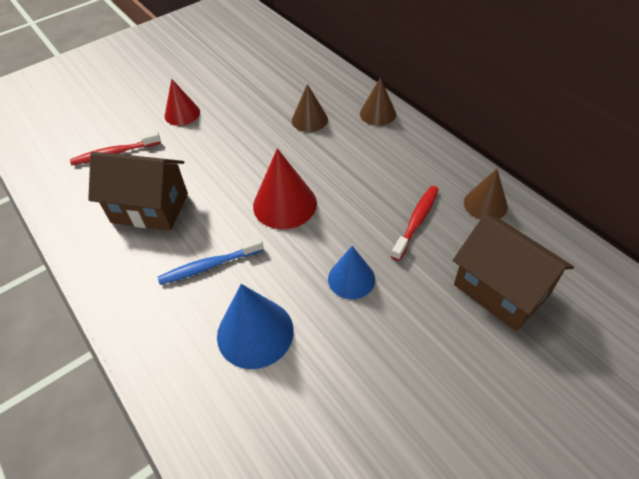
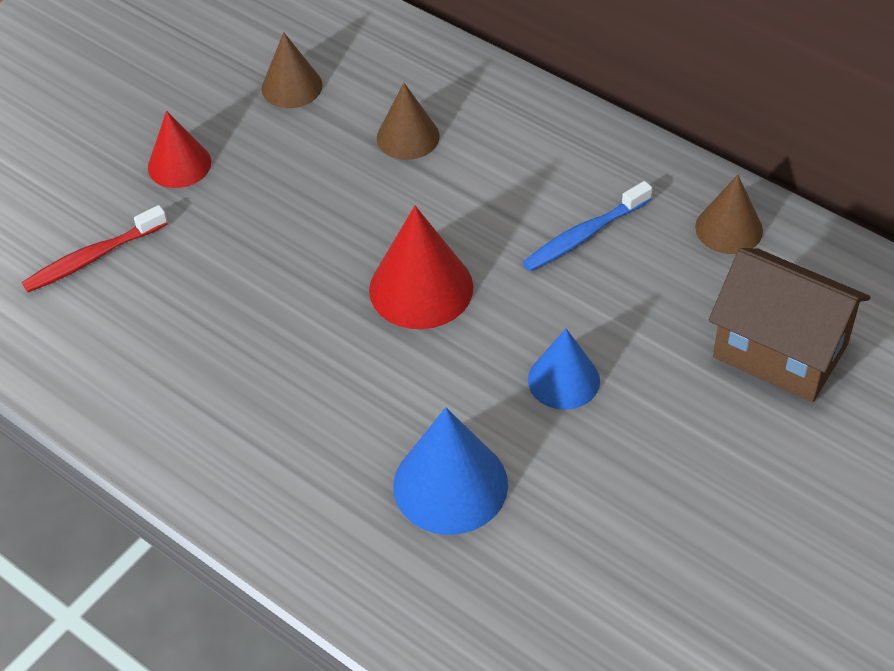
camera: 15 degrees left, 0 degrees up
(150, 208) = (201, 337): brown house -> none
(209, 266) = (340, 407): blue toothbrush -> blue toothbrush (584, 235)
(377, 113) = (518, 106): brown cone -> brown cone (292, 86)
(416, 221) = (634, 275): red toothbrush -> none

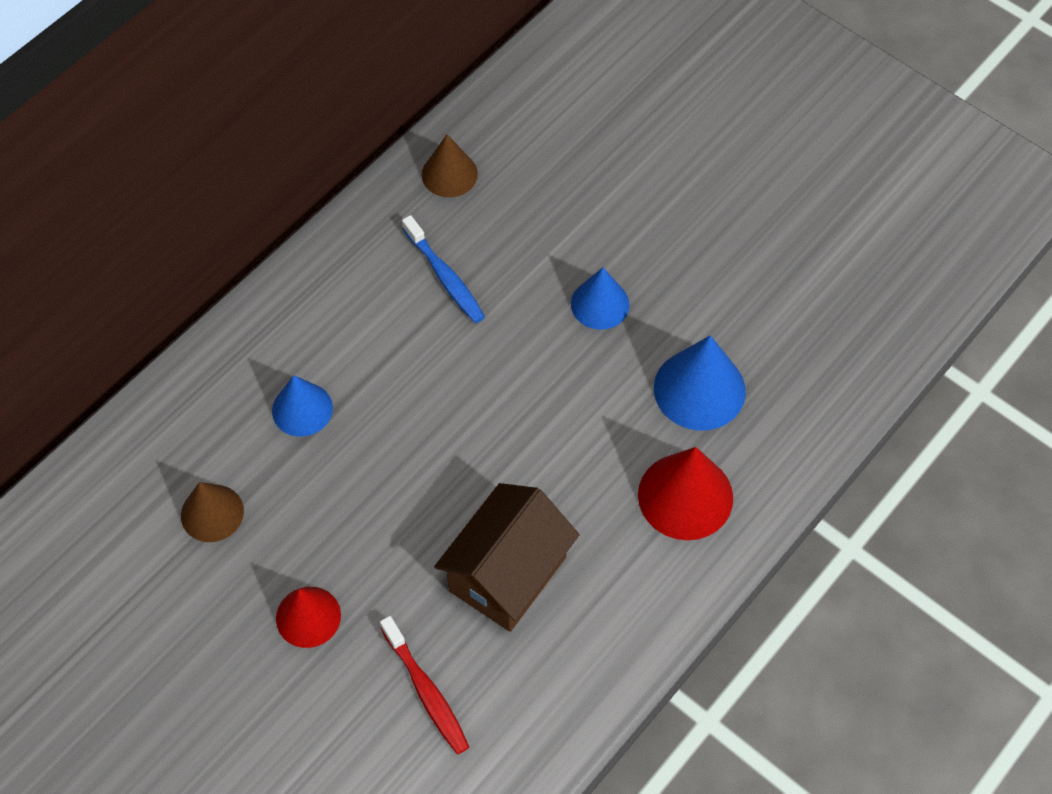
camera: 90 degrees left, 10 degrees up
(408, 137) = (302, 409): brown cone -> blue cone
(421, 288) = (493, 404): red cone -> red cone (685, 496)
(780, 351) = (580, 158): brown house -> brown house (507, 574)

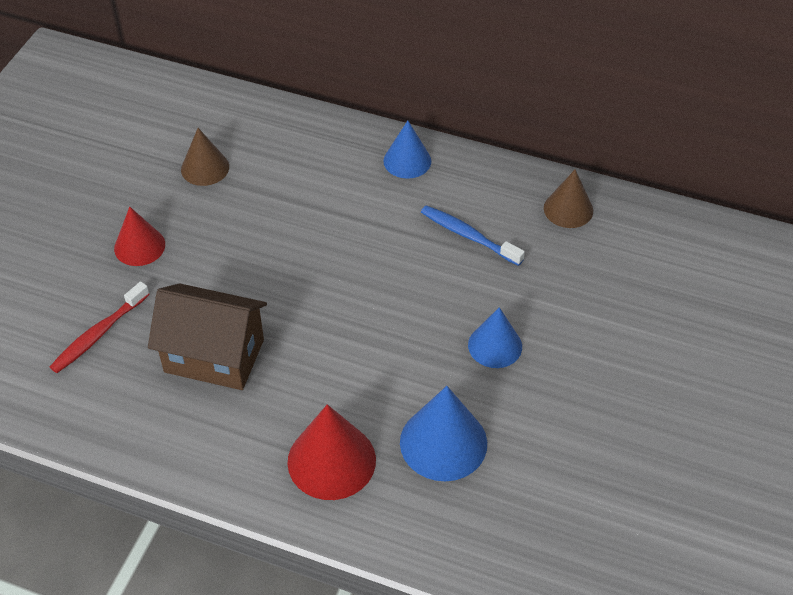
camera: 70 degrees right, 10 degrees down
(302, 409) = (309, 189): blue cone -> blue cone (407, 161)
(445, 276) = (468, 236): blue toothbrush -> blue toothbrush turned 90 degrees clockwise

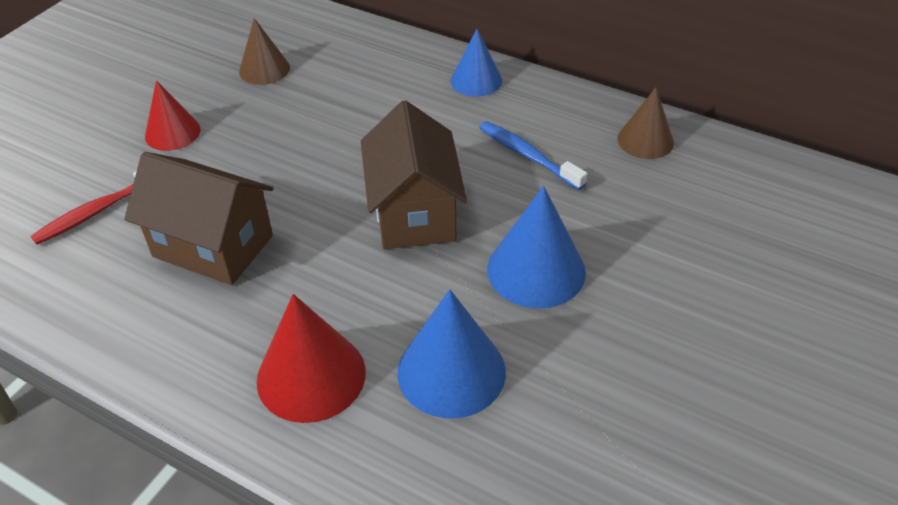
camera: 10 degrees right, 5 degrees down
(381, 303) = (414, 213): none -> brown house
(495, 345) = (536, 270): blue cone -> blue cone, size x1.52

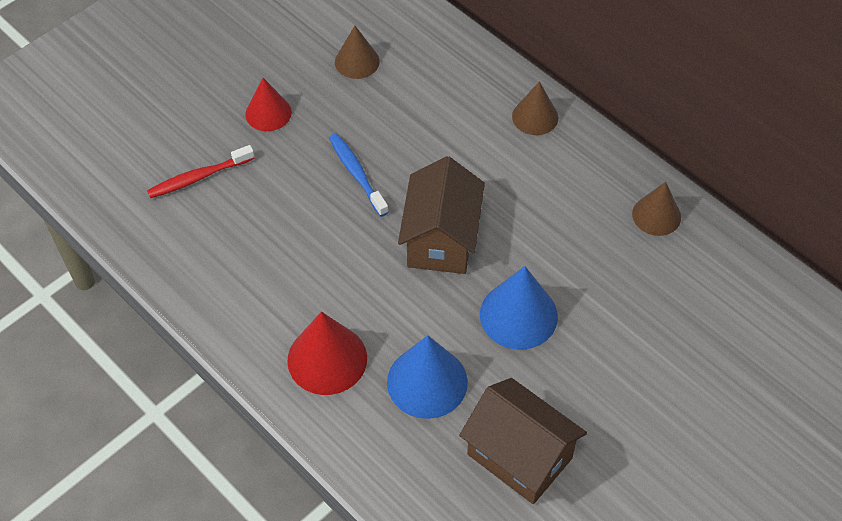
camera: 15 degrees right, 10 degrees up
(213, 246) = (280, 231): brown house -> brown house (519, 456)
(476, 80) = (535, 117): blue cone -> brown cone
(527, 155) = (551, 207): blue toothbrush -> blue toothbrush (356, 174)

